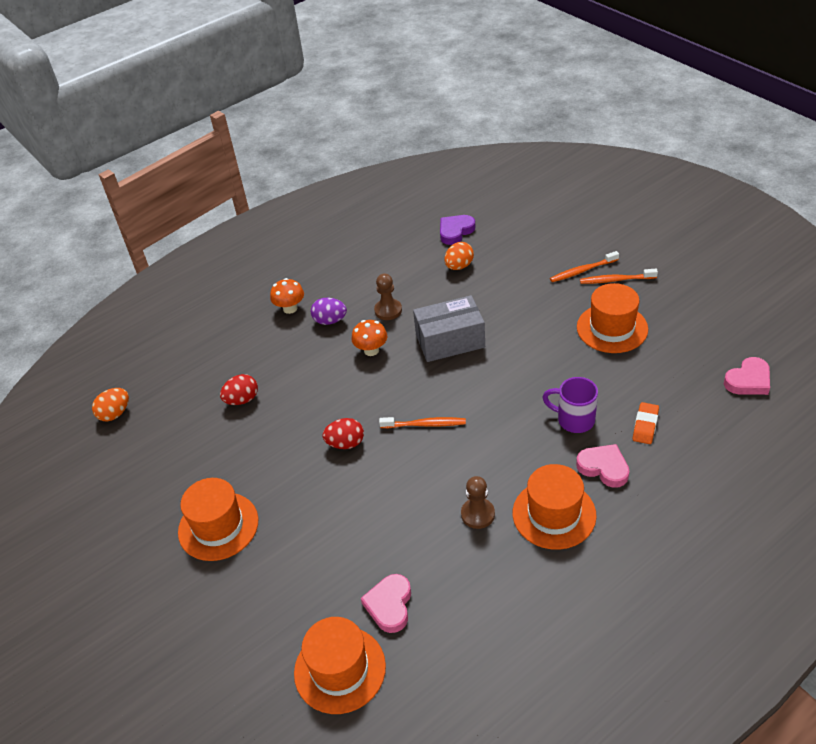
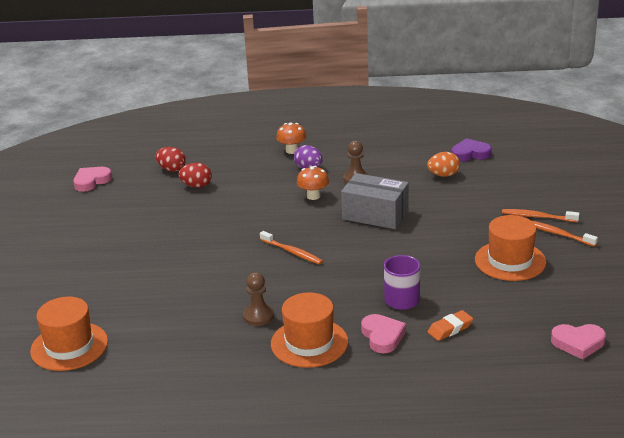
camera: 35 degrees right, 15 degrees down
(115, 413) = (116, 159): orange egg -> none
(218, 526) = (98, 242): orange hat -> none
(345, 443) = (227, 238): red egg -> red egg (172, 169)
(389, 605) = (139, 332): pink heart -> pink heart (91, 181)

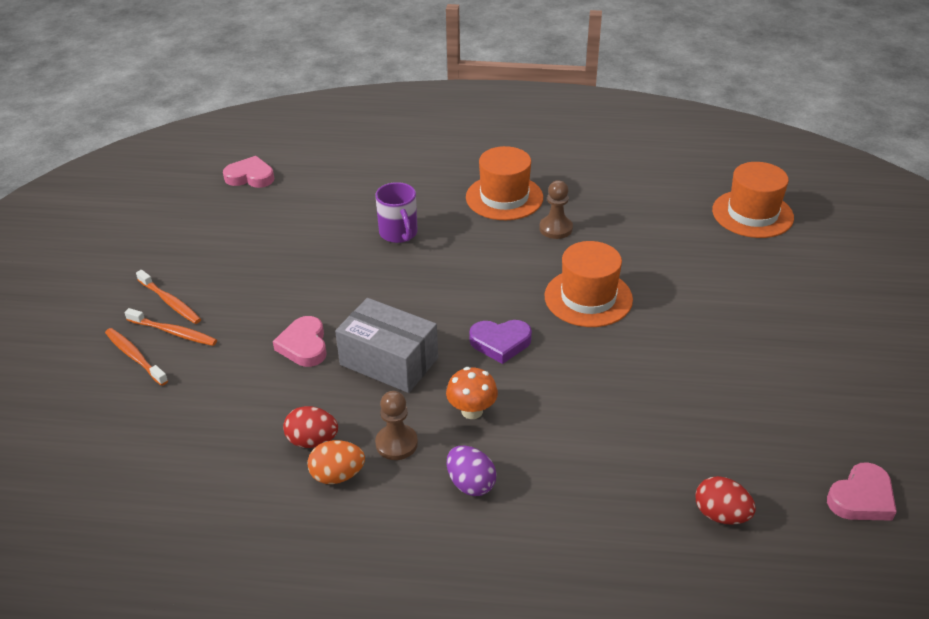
camera: 175 degrees left, 10 degrees up
(196, 186) = (665, 461): red egg -> red egg (312, 441)
(292, 150) = (496, 544): orange mushroom -> none
(292, 252) = (513, 308): orange toothbrush -> orange toothbrush (135, 356)
(382, 336) = (430, 197): pink heart -> pink heart (304, 345)
(443, 175) = (254, 435): orange egg -> orange egg (337, 475)
(450, 329) = (361, 199): orange eraser -> none
(470, 154) = (180, 487): purple heart -> purple heart (500, 343)
(510, 261) = (254, 269): orange hat -> orange hat (588, 298)

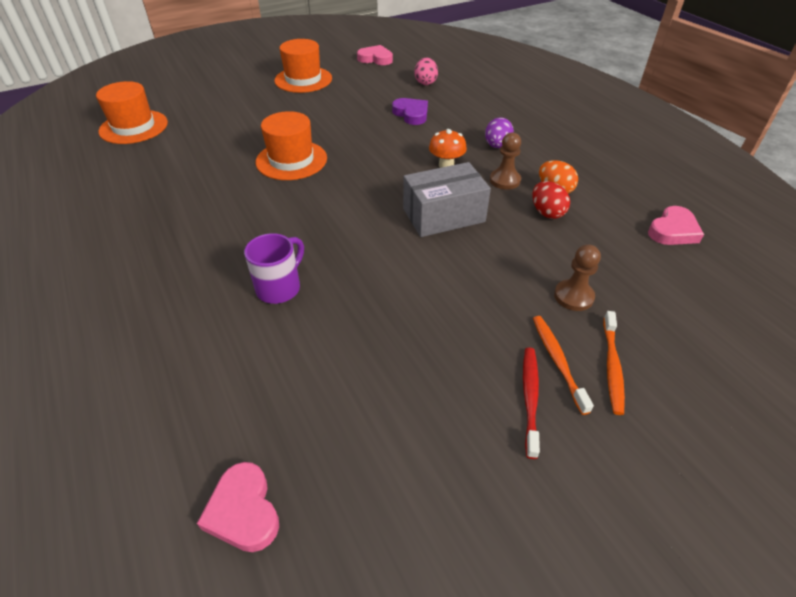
camera: 125 degrees left, 5 degrees up
(170, 302) = (530, 398): orange toothbrush -> red toothbrush
(304, 345) = (476, 265): pink heart -> pink heart (673, 231)
(389, 361) = (443, 215): grey box -> grey box turned 75 degrees clockwise
(500, 343) = (374, 177): purple heart -> purple heart (411, 114)
(504, 197) = (172, 247): orange hat -> orange hat (303, 79)
(555, 228) = (208, 201): brown pawn -> brown pawn (573, 296)
(721, 515) = (425, 82): red egg -> pink egg

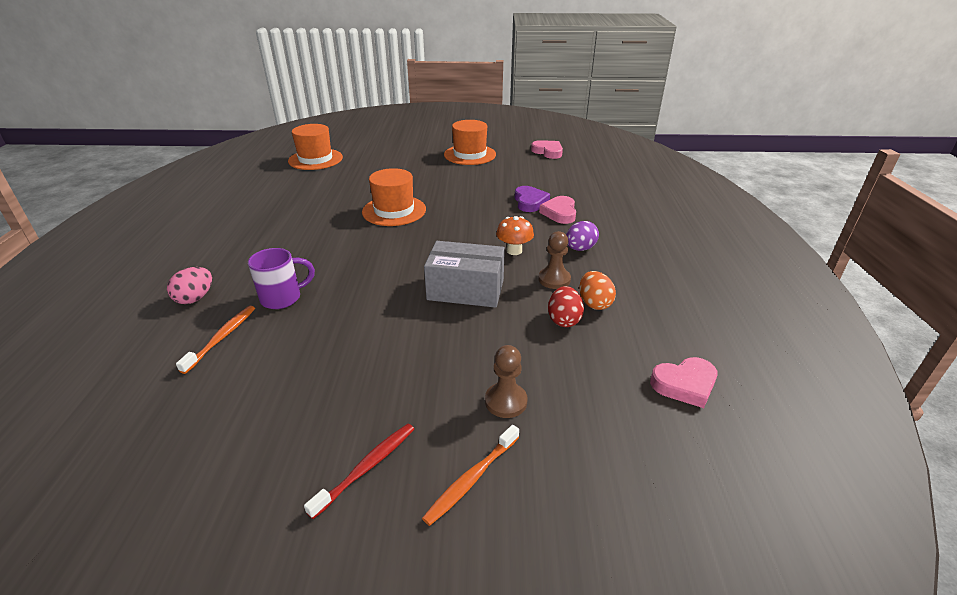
camera: 30 degrees right, 10 degrees down
(243, 511) = (89, 438): pink heart -> pink heart (559, 213)
(425, 82) = (571, 180): pink egg -> pink egg (195, 298)
(557, 361) = (426, 449): orange toothbrush -> orange toothbrush (222, 338)

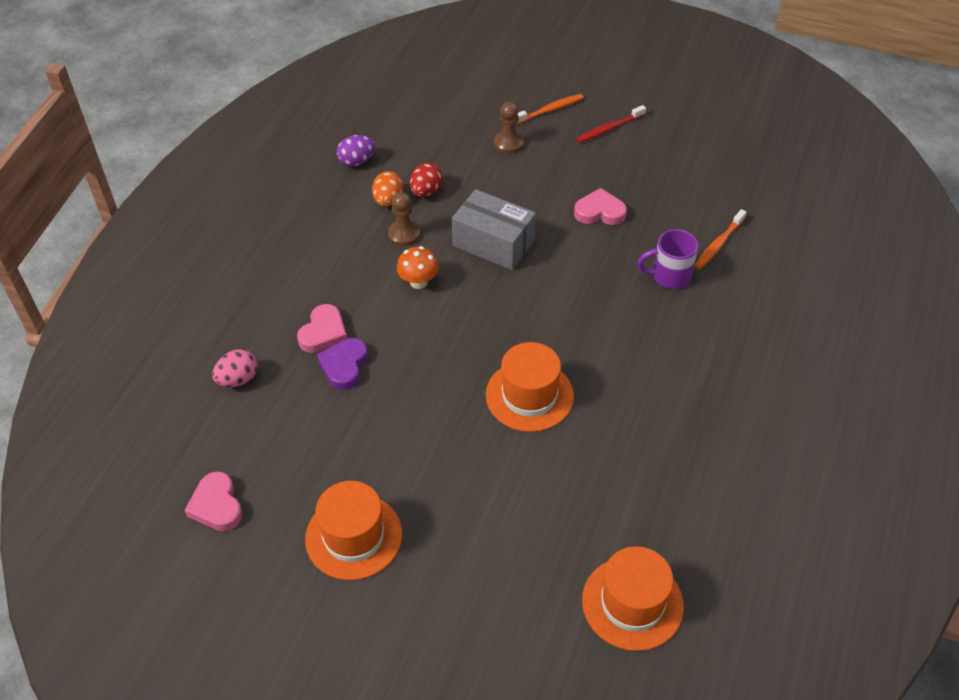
camera: 160 degrees left, 15 degrees up
(195, 298) = (756, 297): pink egg -> pink egg (238, 379)
(580, 249) = (348, 267): purple egg -> purple egg (357, 161)
(684, 384) = (381, 126): pink heart -> pink heart (600, 212)

